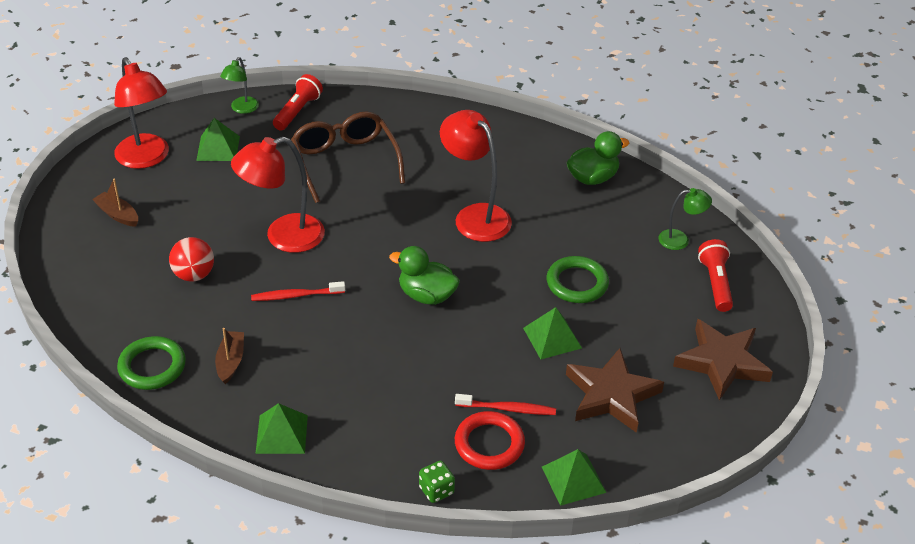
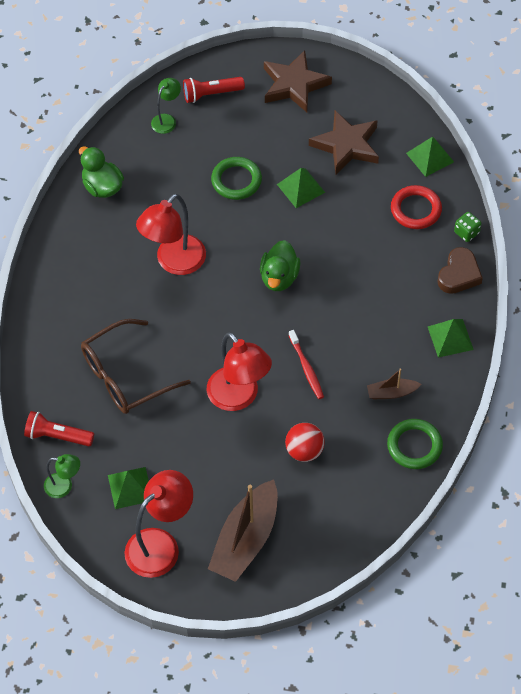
camera: 100 degrees left, 15 degrees up
(117, 215) = (246, 539): brown boat -> brown boat, size x2.04
(373, 466) = (459, 274): none -> brown heart
(507, 409) = (380, 204): red toothbrush -> none
(680, 240) = (167, 120): green lamp -> green lamp turned 45 degrees clockwise

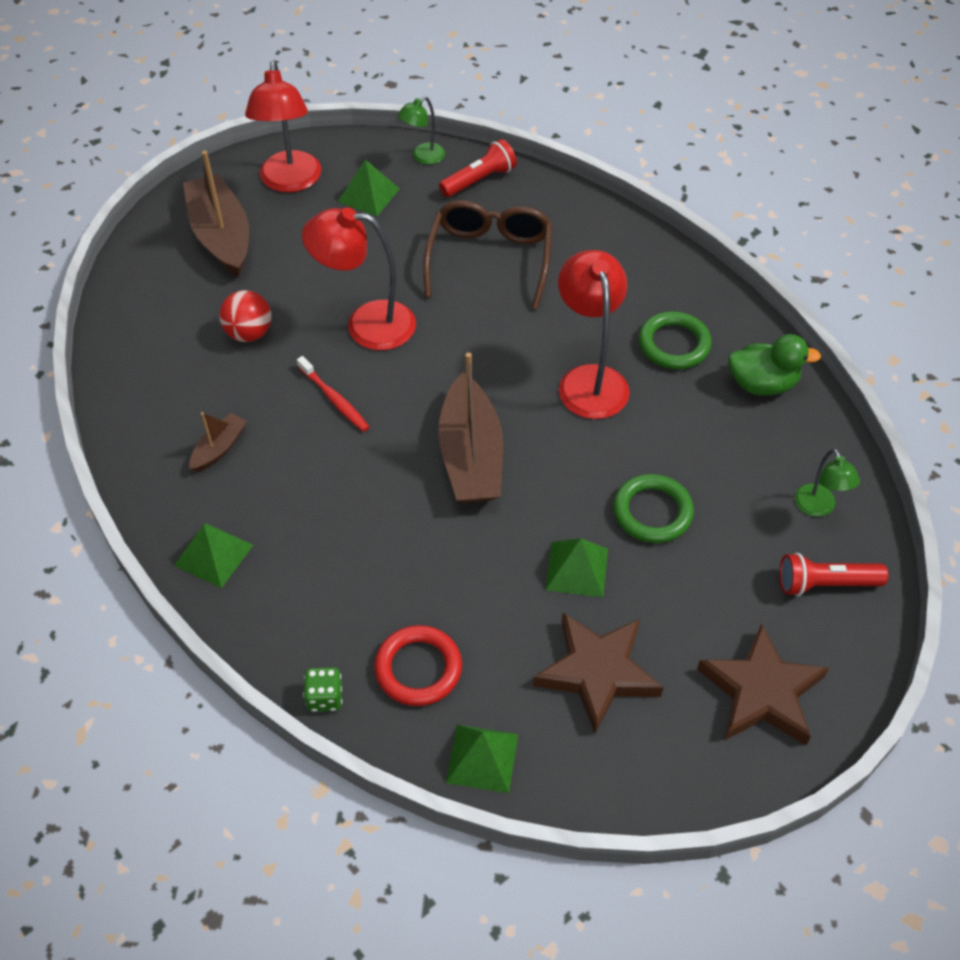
camera: 130 degrees right, 5 degrees down
(211, 94) = (825, 583): red flashlight -> red flashlight turned 120 degrees counterclockwise
(279, 277) = (471, 456): green duck -> brown boat
(306, 368) = (334, 399): red toothbrush -> red toothbrush turned 150 degrees counterclockwise
(414, 446) = (142, 421): green ring -> green ring (674, 344)
(459, 274) = (279, 636): brown heart -> none

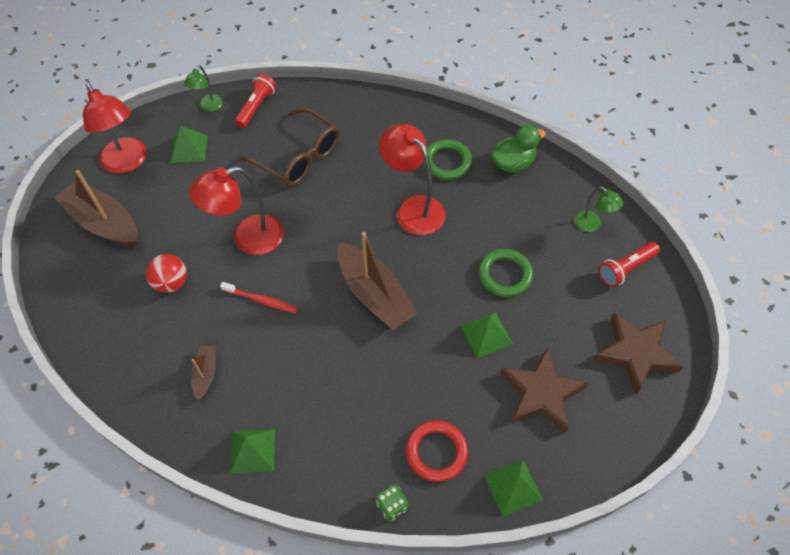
camera: 30 degrees left, 5 degrees up
(490, 259) = (299, 157): brown glasses -> brown glasses turned 150 degrees clockwise

